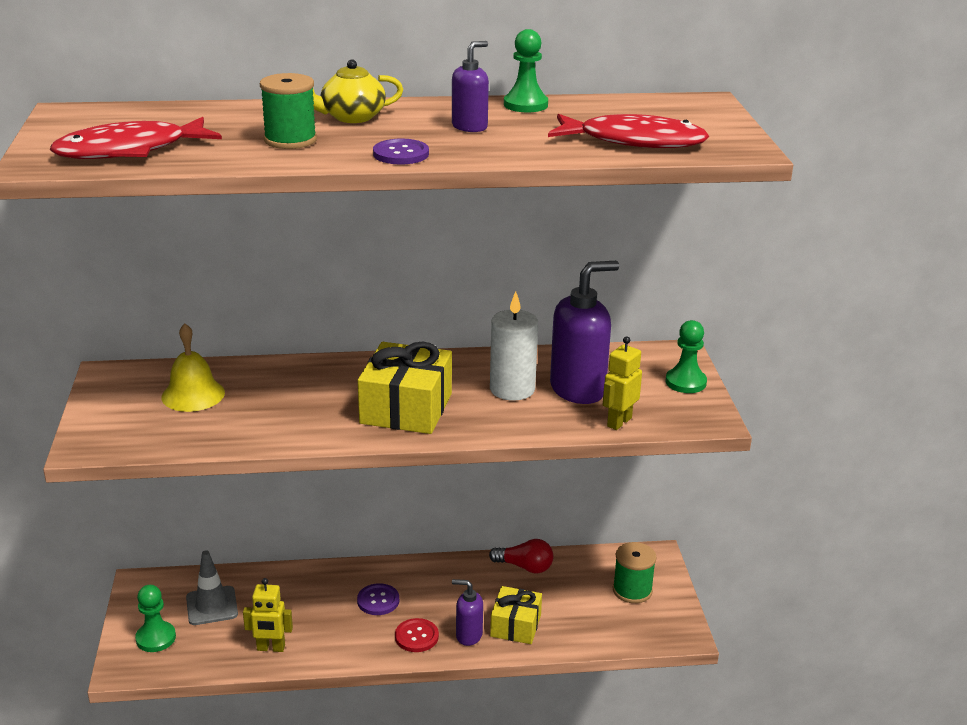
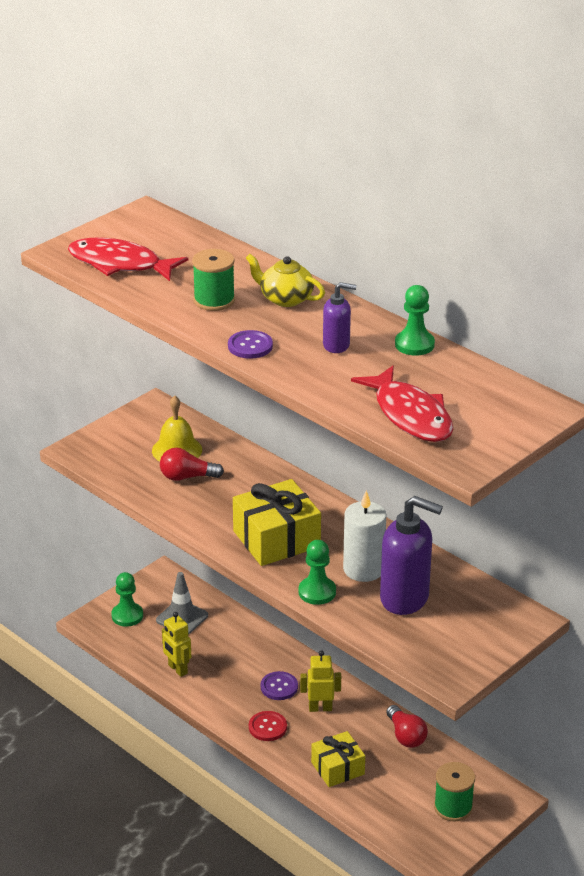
camera: 50 degrees right, 5 degrees up
(241, 408) = (187, 477): none -> red light bulb
(468, 635) = (299, 751): purple soap dispenser -> none
(619, 422) = (387, 638): yellow robot -> yellow robot (320, 708)
(685, 382) = (488, 643): green pawn -> green pawn (317, 592)

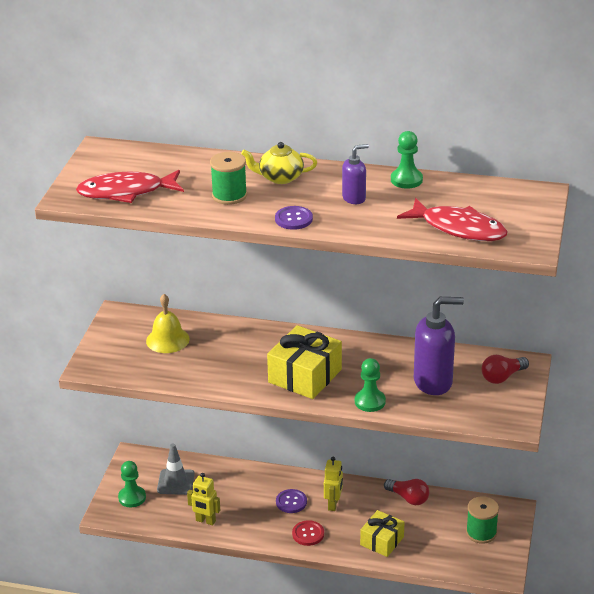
camera: 30 degrees left, 0 degrees up
(187, 477) = (195, 356): red light bulb -> red light bulb (502, 377)
(320, 708) = (333, 504): yellow robot -> yellow robot turned 135 degrees clockwise
(363, 569) = (386, 373): white candle -> none

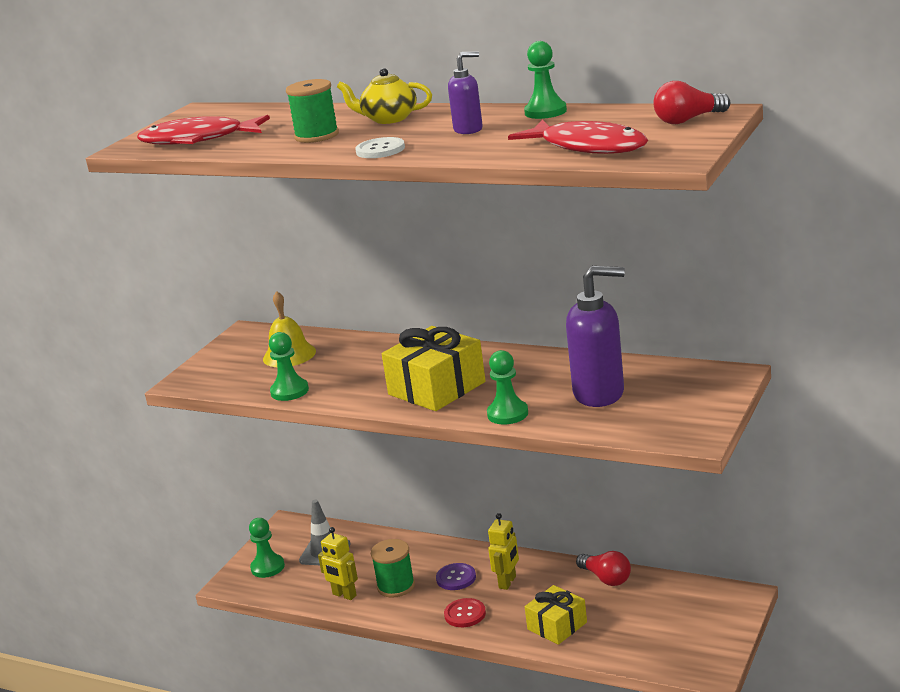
camera: 15 degrees right, 10 degrees down
(185, 378) = (289, 391): none -> green pawn
(293, 219) = (380, 150): purple button -> white button
(481, 533) = (692, 621): green spool -> green spool (396, 586)
(502, 377) = (694, 388): red light bulb -> red light bulb (688, 120)

